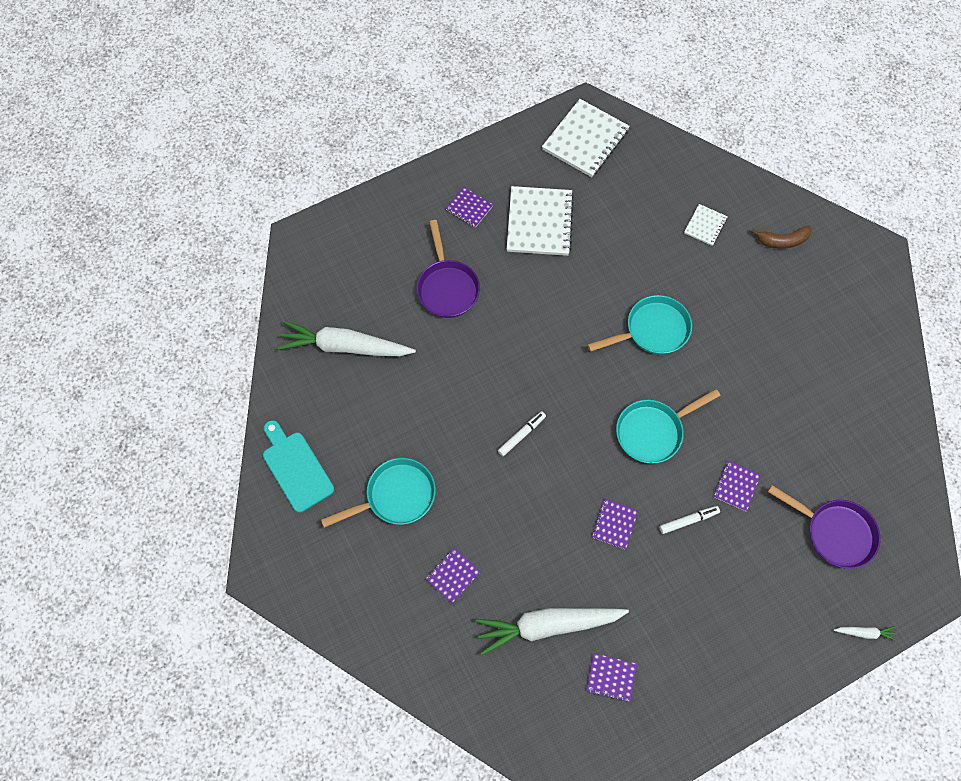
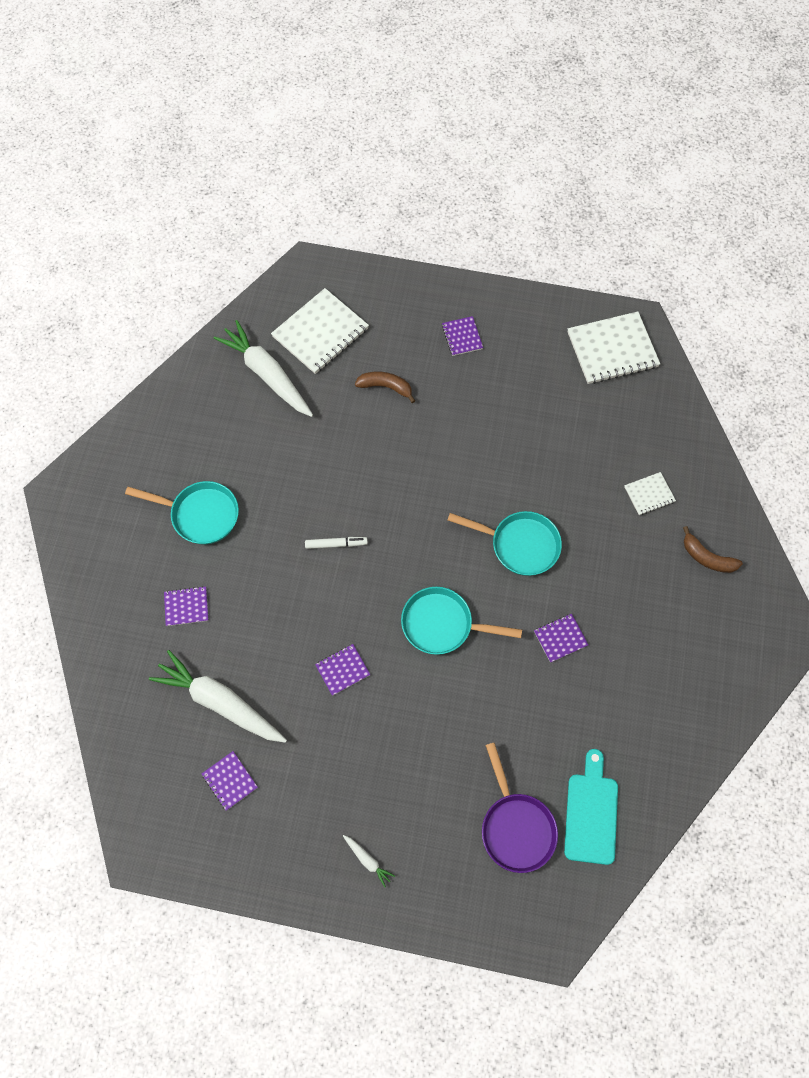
camera: 40 degrees right, 0 degrees up
(296, 468) = (150, 437): turquoise cutting board -> turquoise cutting board (591, 813)
(447, 288) = (386, 387): purple pan -> brown banana
(539, 222) = (508, 389): white notebook -> white notebook (320, 333)
(688, 520) = (403, 716): white marker -> none
(736, 486) = (469, 722): purple notebook -> purple notebook (560, 638)
(864, 633) = (462, 925): white carrot -> white carrot (367, 860)

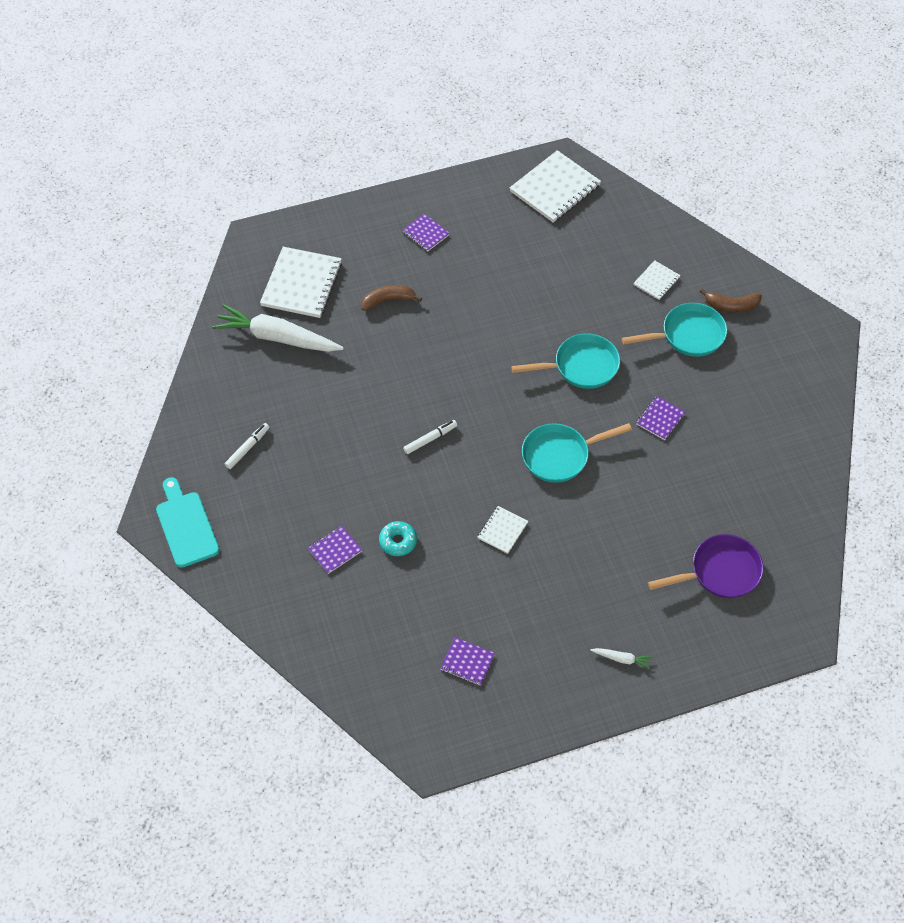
camera: 30 degrees left, 10 degrees down
(175, 468) = (247, 448): none -> white marker
(201, 515) = (296, 473): turquoise pan -> turquoise pan (688, 335)
(220, 702) = (416, 607): white carrot -> none
(245, 629) = (398, 541): none -> turquoise donut
(342, 670) = (502, 530): purple notebook -> white notebook
(516, 827) = (720, 572): purple pan -> purple pan turned 60 degrees counterclockwise
(591, 813) = (769, 531): turquoise cutting board -> turquoise cutting board (186, 525)

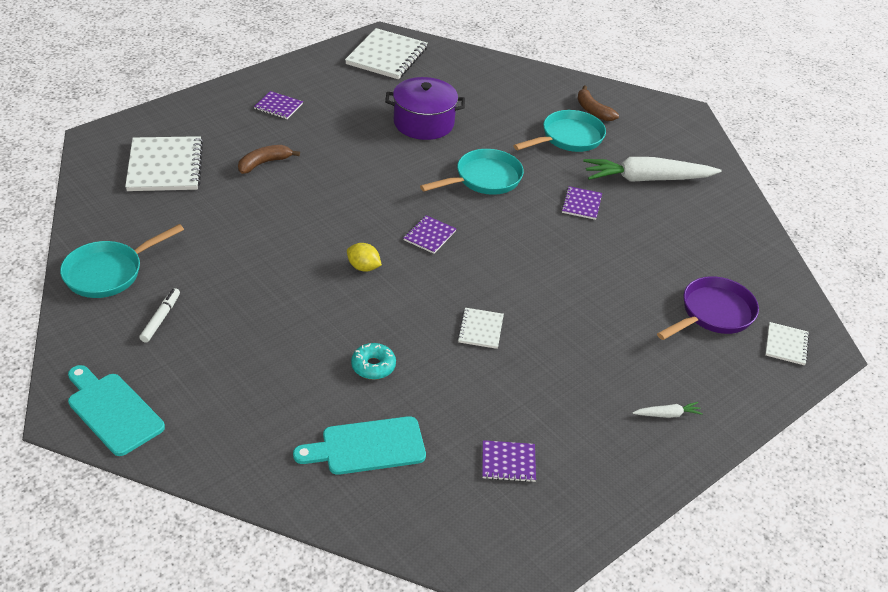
camera: 25 degrees left, 15 degrees down
(277, 337) = (156, 214): white carrot -> white carrot (646, 179)
(335, 550) = (305, 392): purple notebook -> purple notebook (429, 236)
(363, 614) = (367, 447): none -> turquoise cutting board
(430, 439) = (363, 267): white marker -> yellow lemon
(554, 284) = (423, 123): none -> purple pot
(560, 455) = (503, 253): turquoise pan -> turquoise pan (108, 273)
(656, 281) = (517, 105): white notebook -> white notebook (786, 345)
(731, 305) = (593, 110): brown banana -> brown banana turned 75 degrees clockwise

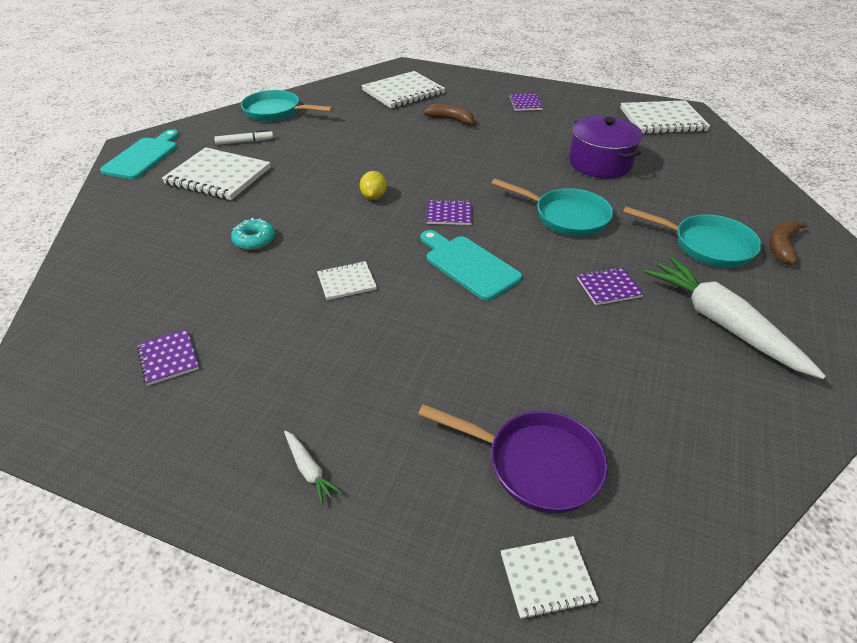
camera: 65 degrees right, 0 degrees up
(223, 359) = (218, 176): none -> white notebook
(367, 447) = (154, 268): turquoise cutting board -> turquoise cutting board (468, 265)

